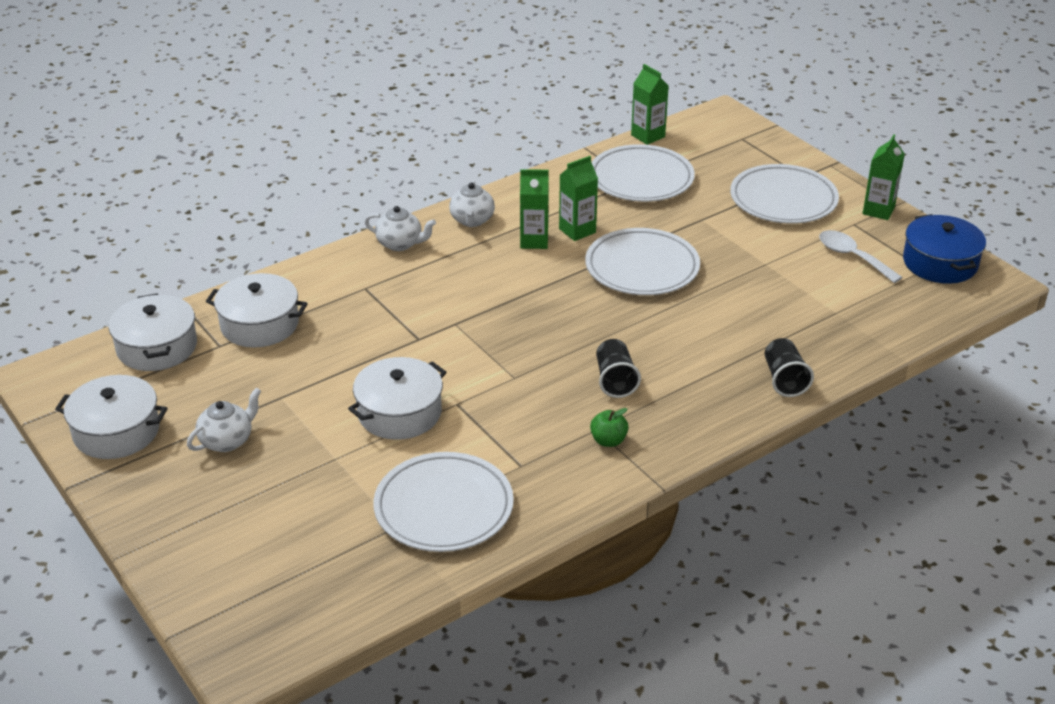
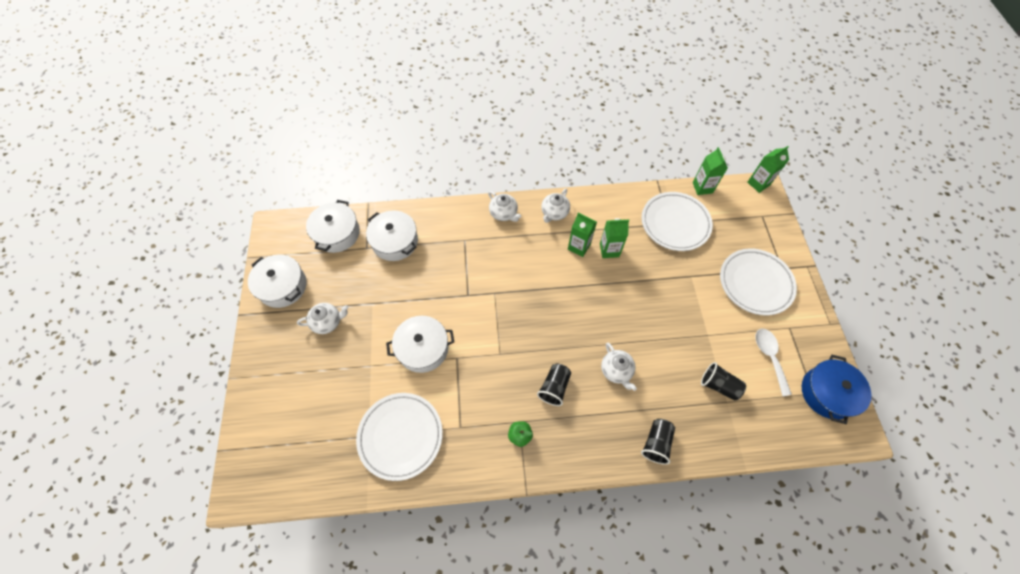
camera: 30 degrees right, 25 degrees up
(642, 267) = (628, 300): white plate -> none
(681, 336) = (616, 371): none -> white teapot
(815, 302) = (719, 385): none -> black cup
(878, 211) = (814, 323): green carton -> green carton (758, 183)

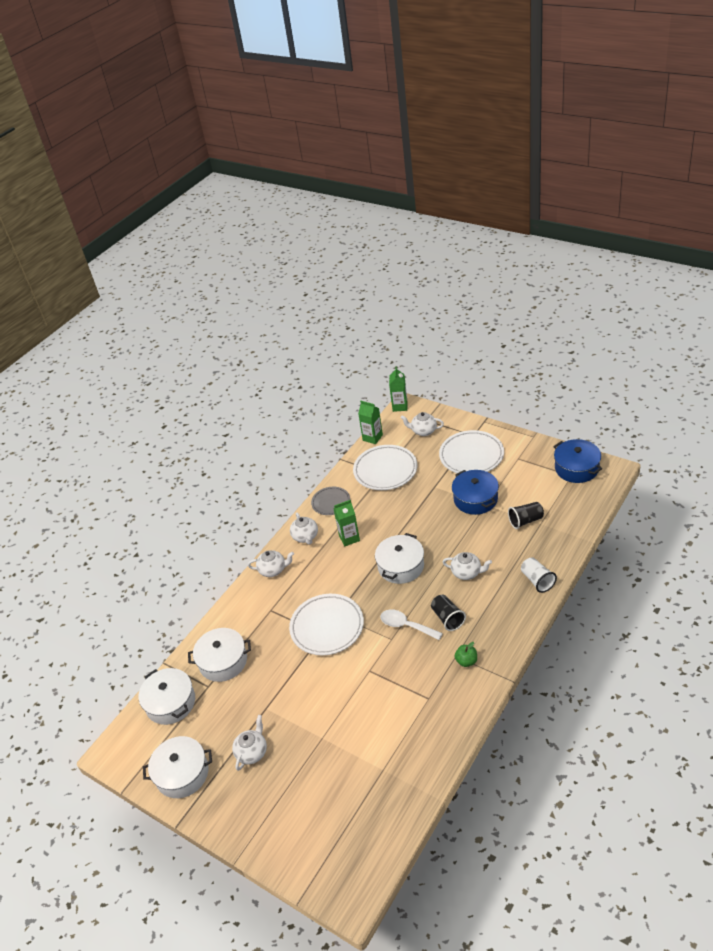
camera: 45 degrees left, 20 degrees down
(400, 436) = (402, 745): white plate -> white plate (327, 627)
(423, 348) = (340, 690): white pot -> white pot (401, 566)
(604, 206) = (331, 502): none -> grey plate
(609, 250) = (369, 521): green carton -> none
(656, 443) = (537, 580): black cup -> white cup
(706, 322) = (475, 499): none -> blue pot
(747, 222) = (423, 431): none -> white teapot
(769, 357) = (529, 482): white spoon -> white spoon (406, 625)

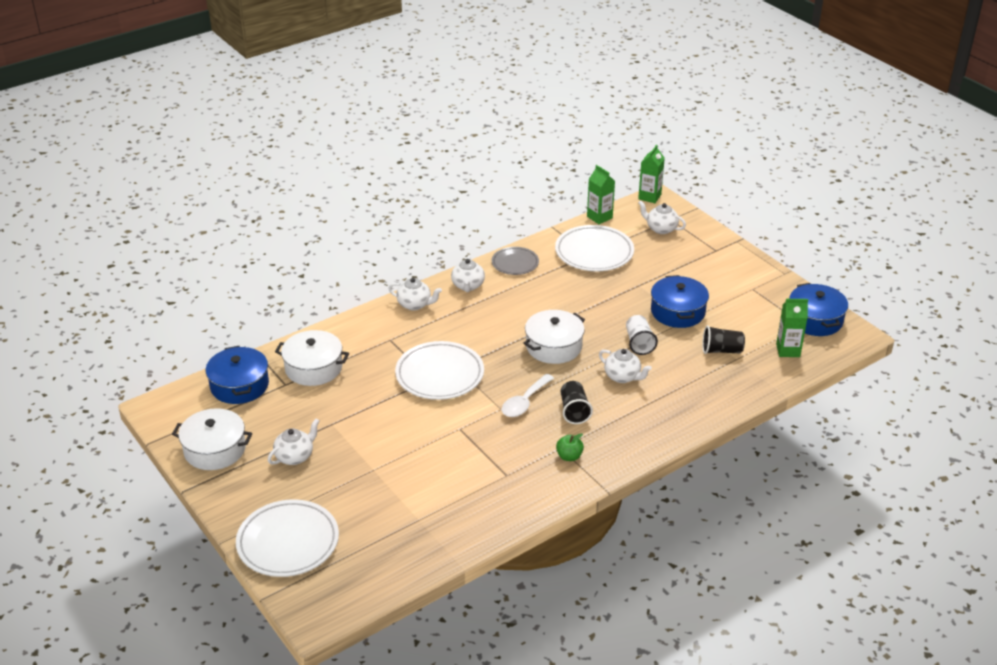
camera: 15 degrees right, 5 degrees down
(170, 703) = (239, 385): white pot -> blue pot
(349, 538) = (514, 302): green carton -> green carton (788, 350)
(406, 625) = (524, 402): white spoon -> white spoon turned 105 degrees counterclockwise
(471, 455) = (700, 269): white plate -> white plate (288, 542)
(537, 580) = (697, 410): white cup -> white cup (639, 343)

